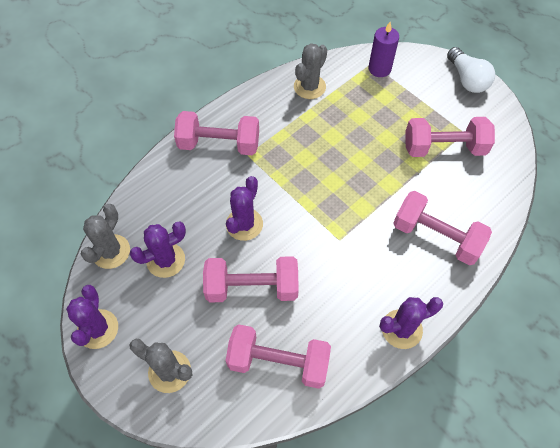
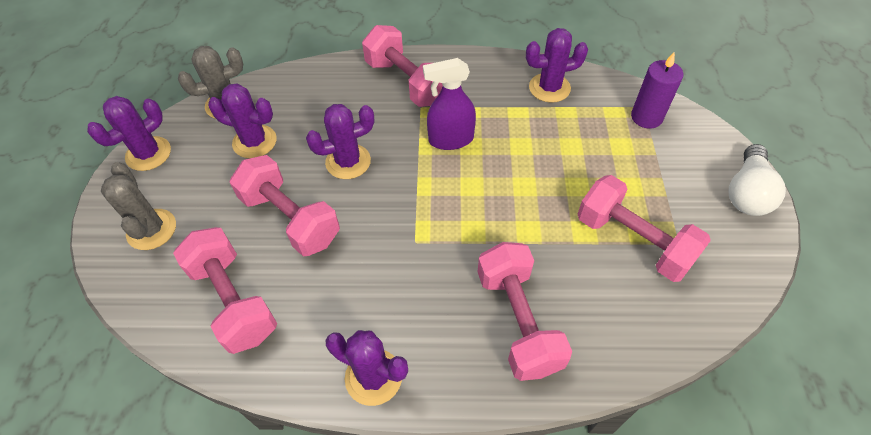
camera: 45 degrees right, 5 degrees down
(289, 162) = (450, 140): none -> purple spray bottle
(309, 87) = (549, 88): grey cactus -> purple cactus

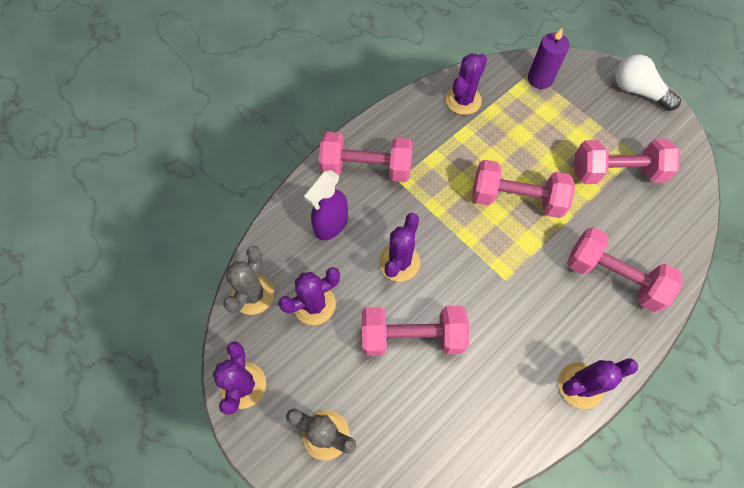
camera: 45 degrees left, 10 degrees up
(233, 300) = (446, 424): pink dumbbell -> pink dumbbell (516, 199)
(450, 140) = (445, 189): purple spray bottle -> purple spray bottle (331, 225)
(746, 192) = (638, 91): white light bulb -> white light bulb turned 150 degrees clockwise

